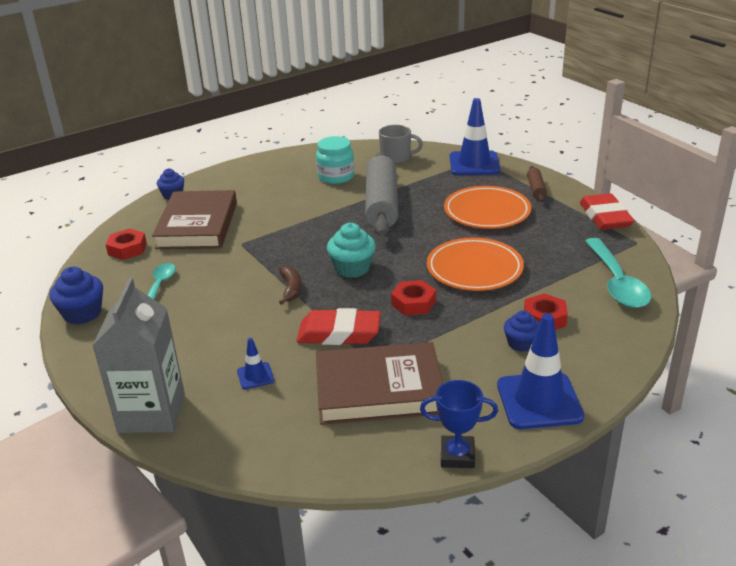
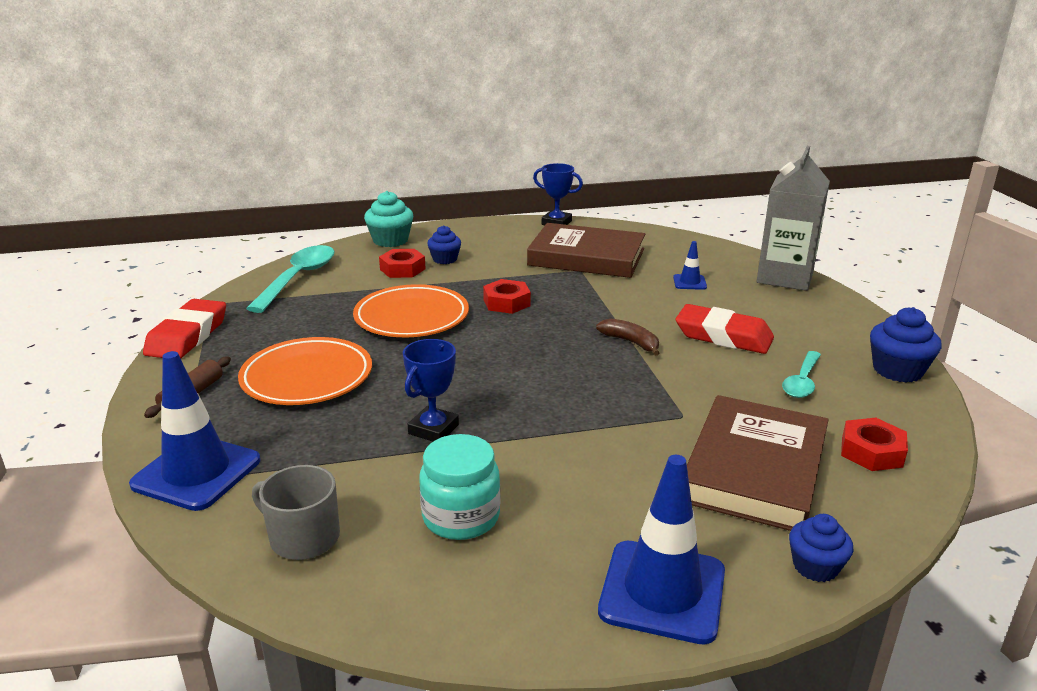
camera: 160 degrees left, 5 degrees down
(291, 289) = (631, 342): brown banana -> brown banana turned 120 degrees clockwise
(339, 333) = (598, 295): red eraser -> red eraser (723, 336)
(352, 268) = (545, 348): turquoise cupcake -> turquoise cupcake (390, 240)
(381, 204) = (433, 429): grey rolling pin -> blue trophy
(539, 401) = (473, 232): blue traffic cone -> blue traffic cone (662, 591)

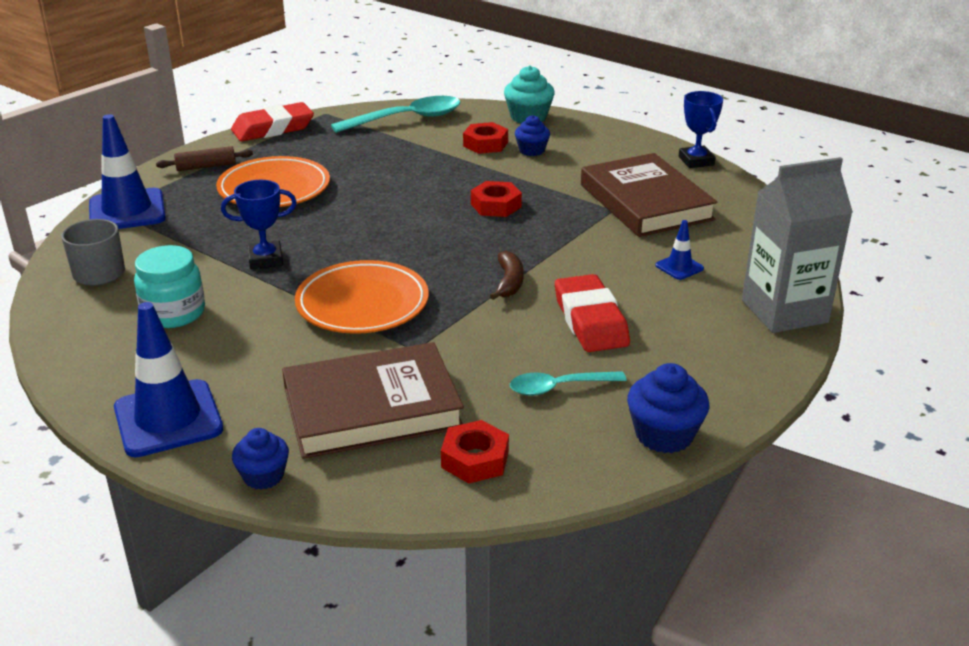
camera: 50 degrees right, 5 degrees up
(411, 317) = (412, 182): orange plate -> orange plate (362, 304)

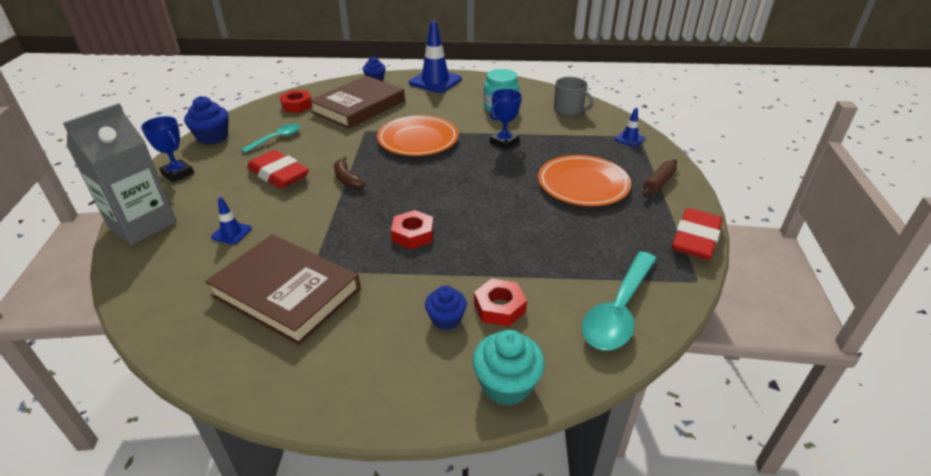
camera: 145 degrees right, 5 degrees up
(127, 211) = (629, 139): blue traffic cone -> blue traffic cone, size x0.47
(696, 161) = (252, 390): blue trophy -> blue trophy (177, 173)

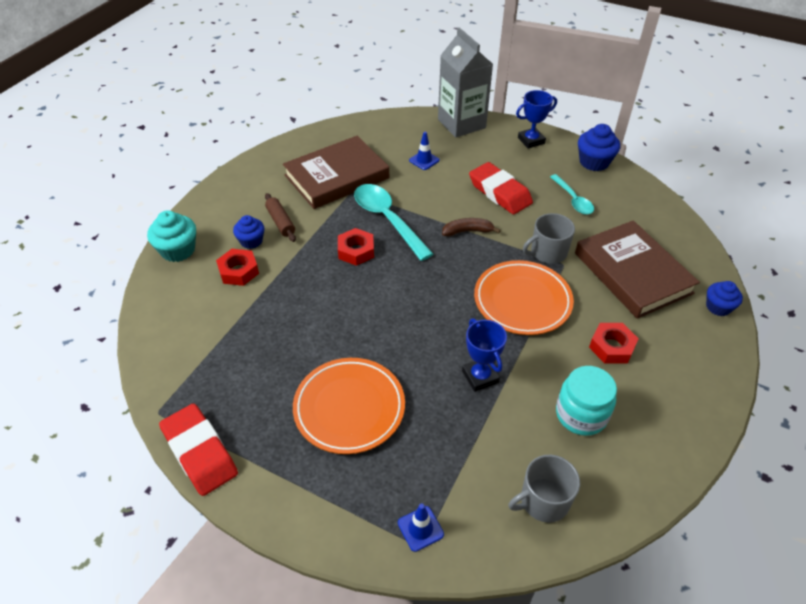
camera: 115 degrees right, 10 degrees up
(279, 174) = (499, 192): red eraser -> red eraser turned 75 degrees clockwise
(297, 105) = (651, 224): red nut -> red nut (611, 347)
(354, 139) = (548, 252): none -> grey mug
(435, 81) = (699, 371): blue traffic cone -> none
(618, 311) = (178, 337): turquoise spoon -> turquoise spoon (387, 219)
(658, 183) = (305, 488): brown rolling pin -> brown rolling pin (280, 222)

